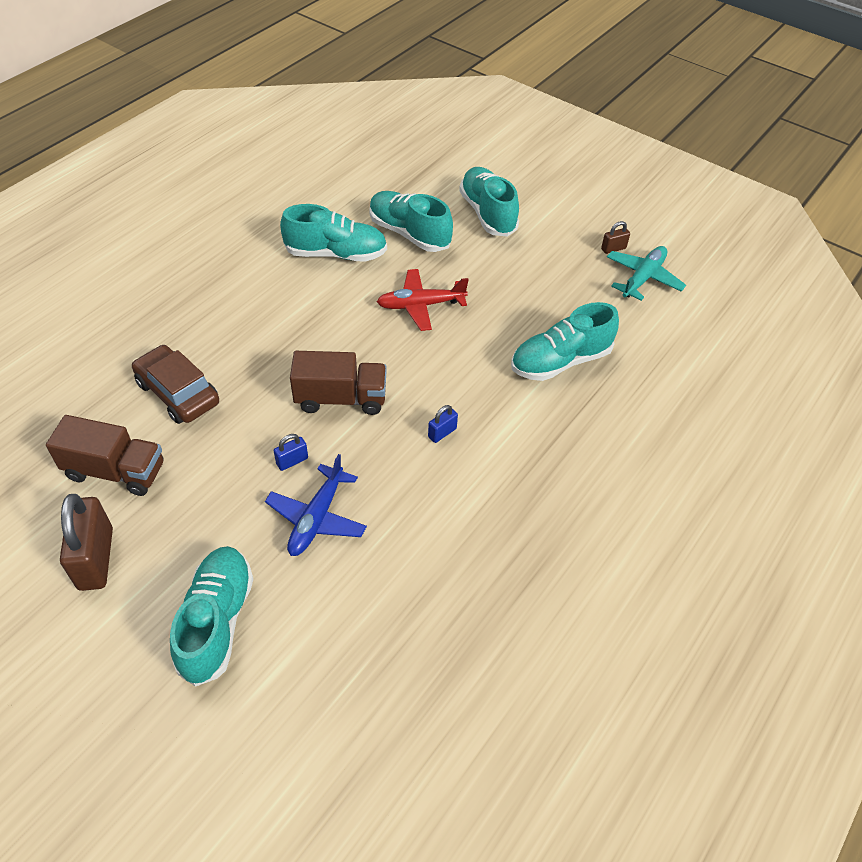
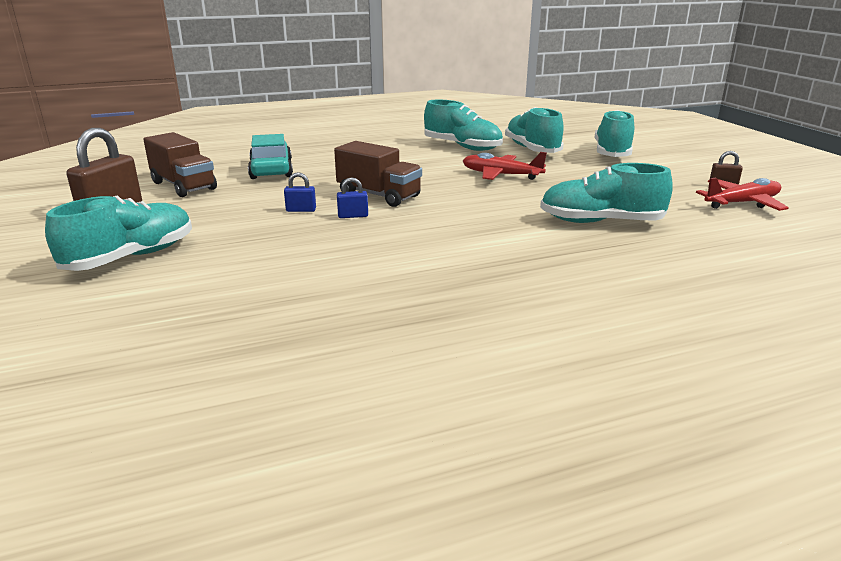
camera: 35 degrees right, 25 degrees down
(178, 393) = (271, 170): brown car -> turquoise car
(317, 518) = (278, 236): blue plane -> none
(442, 433) = (439, 227): blue padlock -> blue padlock (353, 216)
(643, 278) = (742, 203): turquoise plane -> red plane

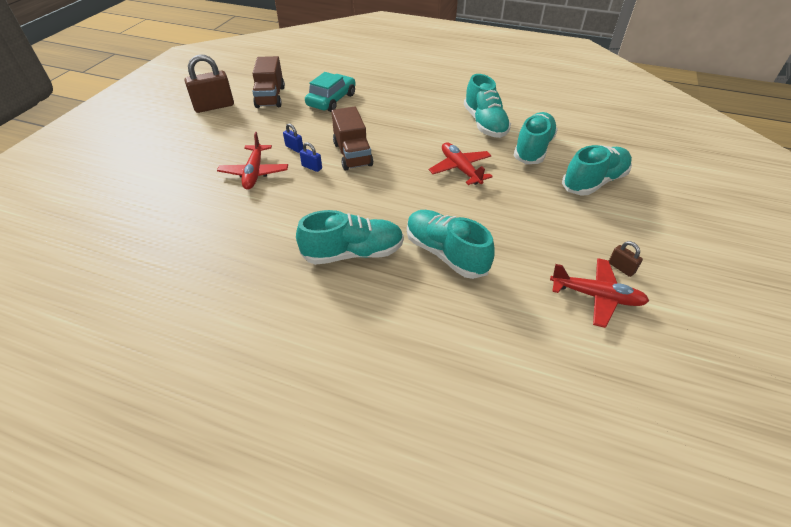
camera: 40 degrees right, 20 degrees up
(131, 257) = (178, 150): turquoise shoe -> turquoise shoe (353, 253)
(290, 240) = (254, 173): none -> red plane

